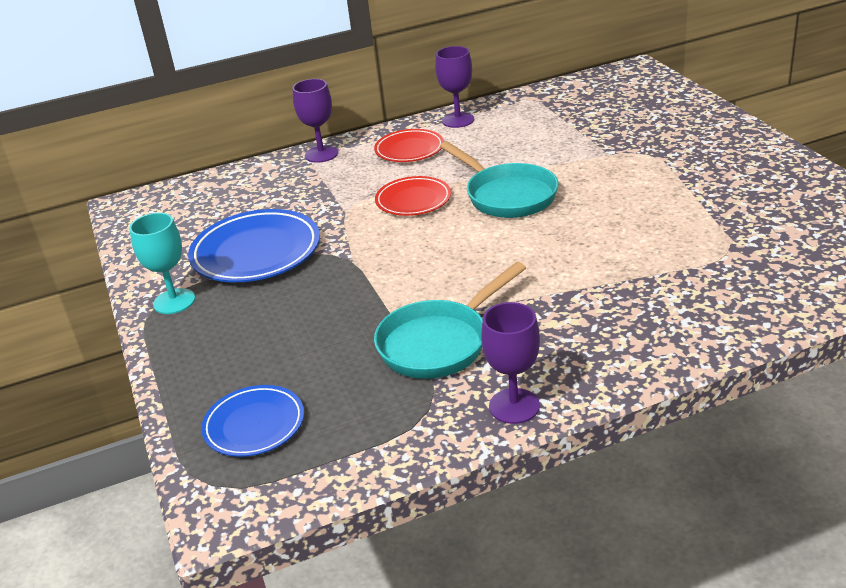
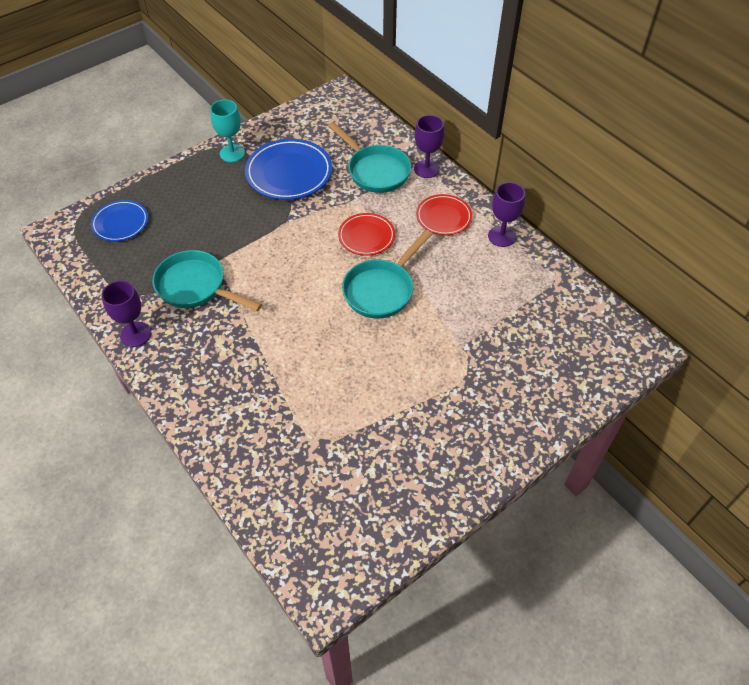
camera: 70 degrees right, 20 degrees up
(300, 187) = (375, 171): none -> turquoise pan

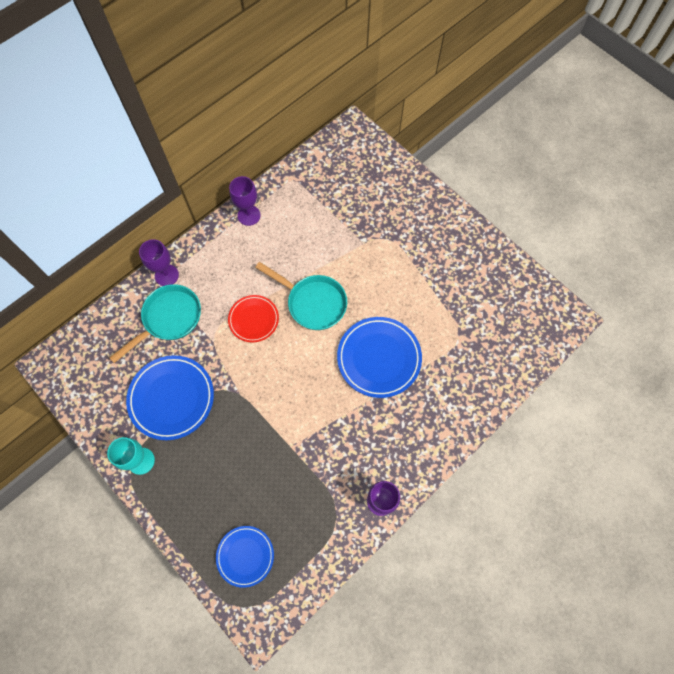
camera: 95 degrees left, 15 degrees up
(196, 287) = (322, 459): turquoise pan -> none
(301, 348) = (379, 358): none -> blue plate
(443, 217) = (228, 259): red plate -> none

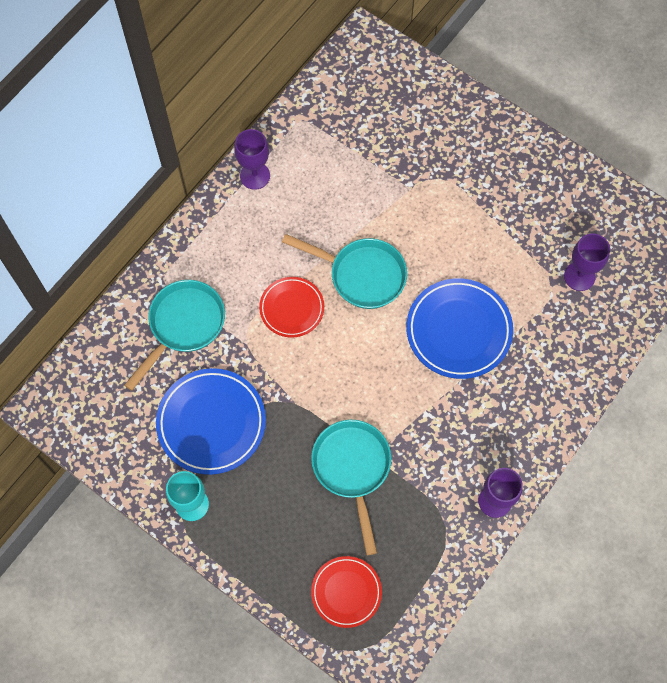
camera: 10 degrees left, 0 degrees up
(166, 275) = (167, 270): purple goblet -> purple goblet (579, 276)
(245, 556) = (346, 592): blue plate -> red plate
(272, 454) = (352, 469): none -> turquoise pan

